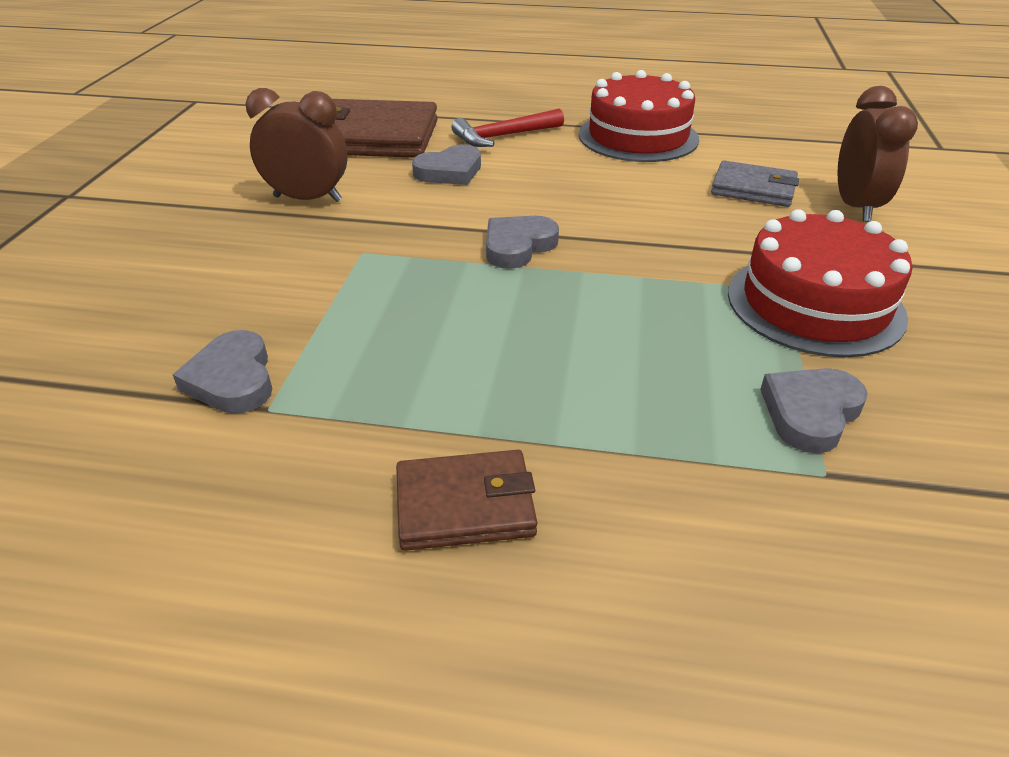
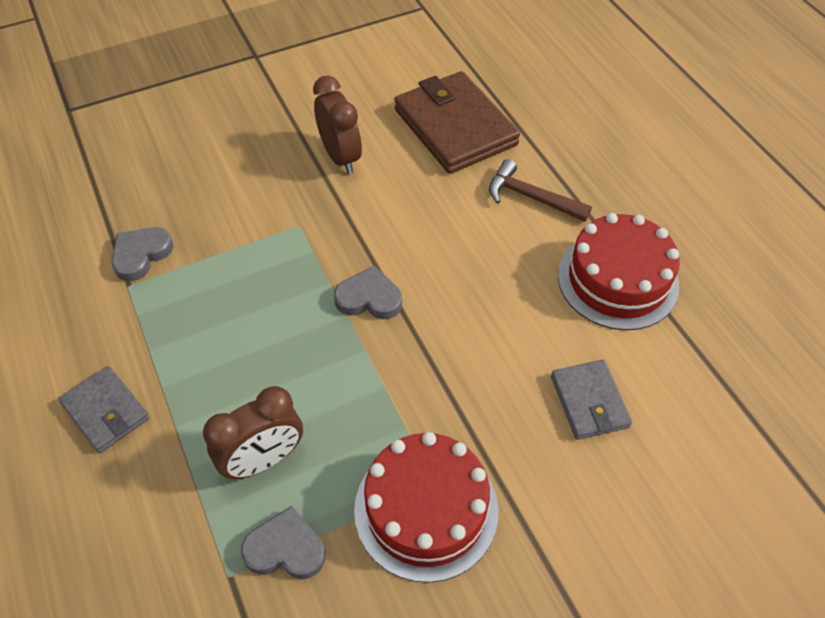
camera: 55 degrees right, 15 degrees up
(450, 171) = (443, 201): grey heart -> none
(465, 505) = (106, 411): brown wallet -> grey wallet
(503, 136) = (531, 197): red hammer -> brown hammer
(855, 206) = (622, 489): brown clock -> brown clock (263, 460)

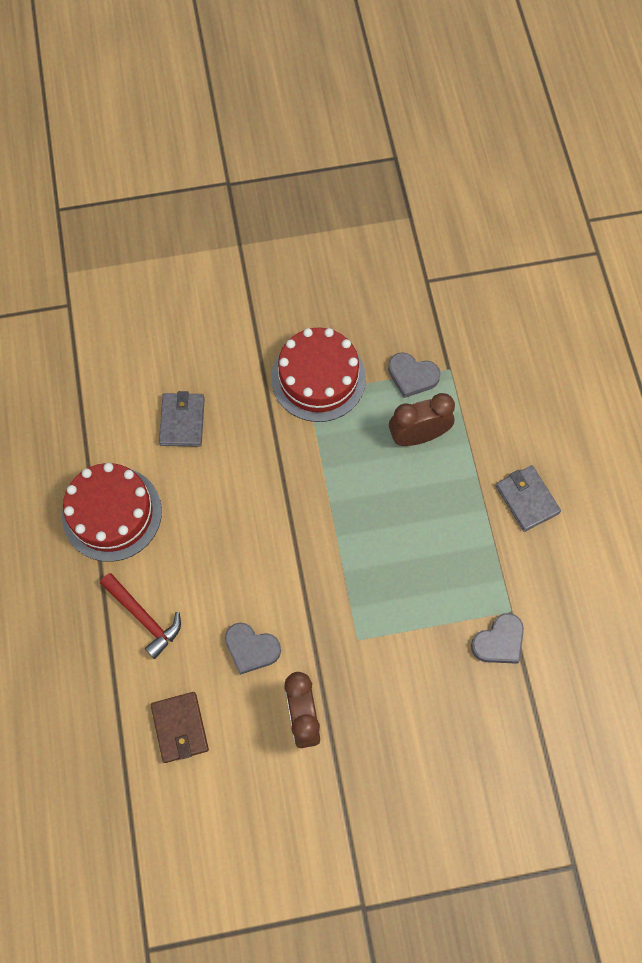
camera: 165 degrees left, 15 degrees up
(369, 298) = (315, 547): grey heart -> grey heart (251, 649)
(455, 127) = (180, 727): brown wallet -> brown wallet, size x0.54
(531, 197) = (144, 617): brown hammer -> red hammer

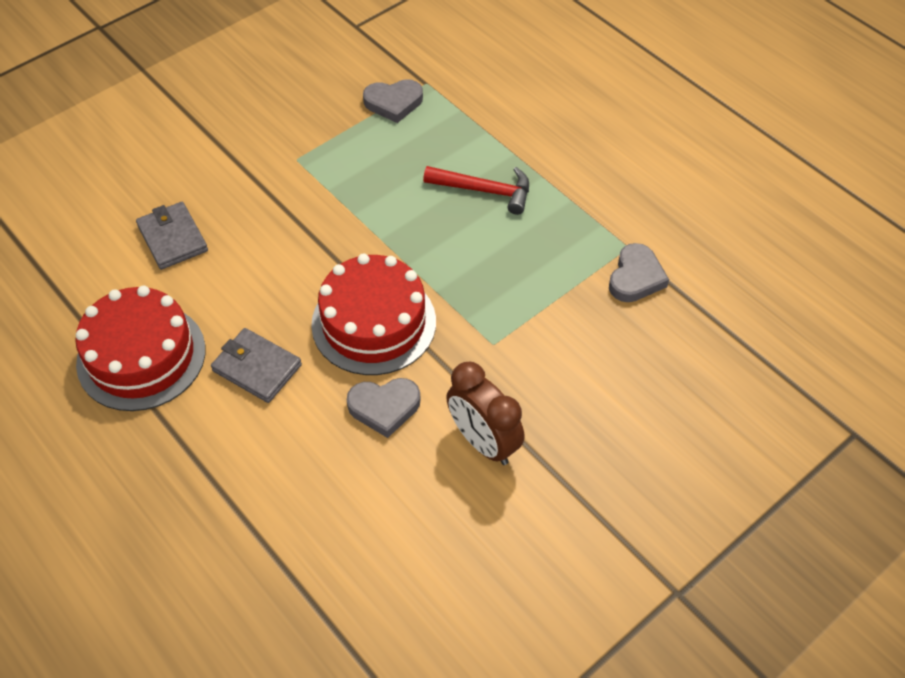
camera: 30 degrees left, 15 degrees down
(144, 617) = (241, 437): red hammer -> red hammer (484, 190)
(180, 727) = (352, 524): brown wallet -> none
(318, 378) = (298, 142): red cake -> red cake (374, 323)
(418, 436) = (433, 146): brown clock -> none
(527, 499) = (575, 151): grey wallet -> grey wallet (257, 368)

